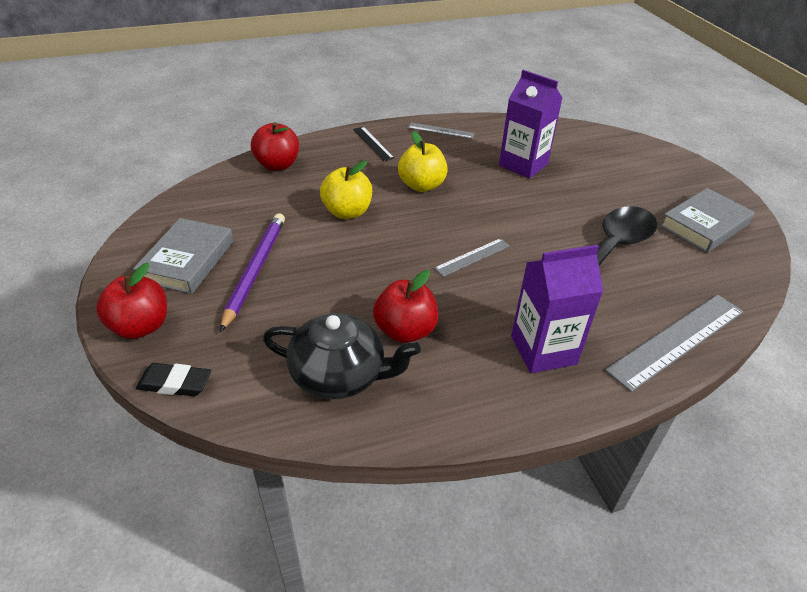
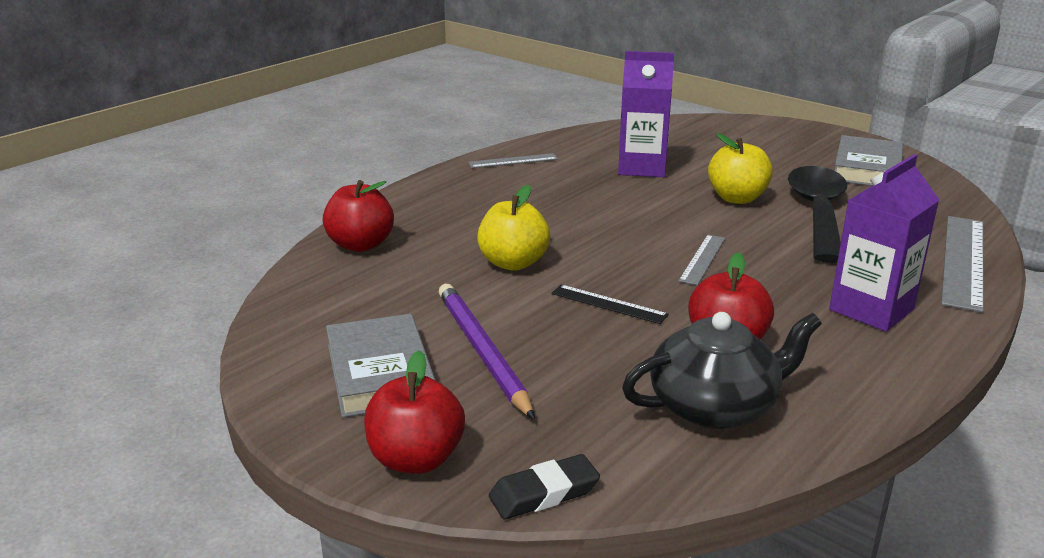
camera: 30 degrees left, 15 degrees down
(373, 143) = (451, 192): black ruler -> black ruler (609, 304)
(421, 185) = (562, 215): yellow apple -> yellow apple (737, 198)

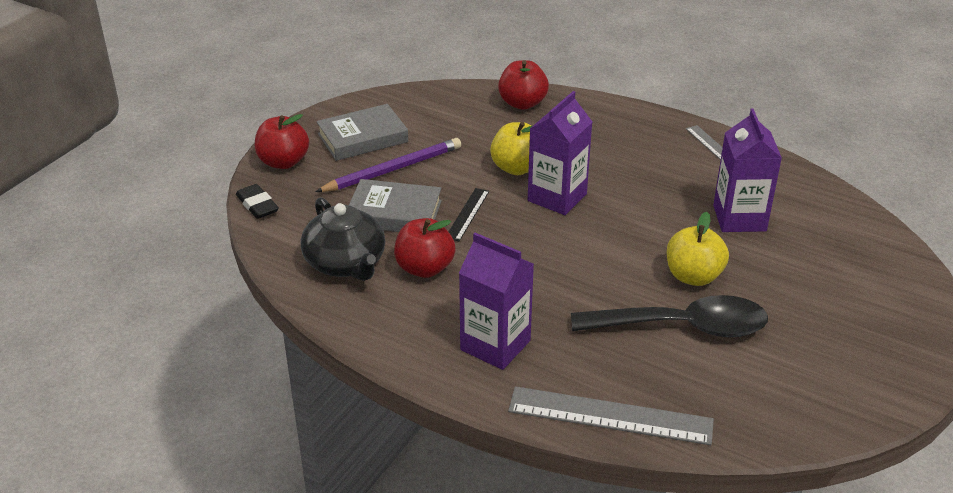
camera: 80 degrees right, 10 degrees up
(585, 246) = (557, 197): none -> purple carton
(702, 259) = (556, 256): grey ruler -> none
(867, 169) = (826, 372): grey book -> grey book (394, 213)

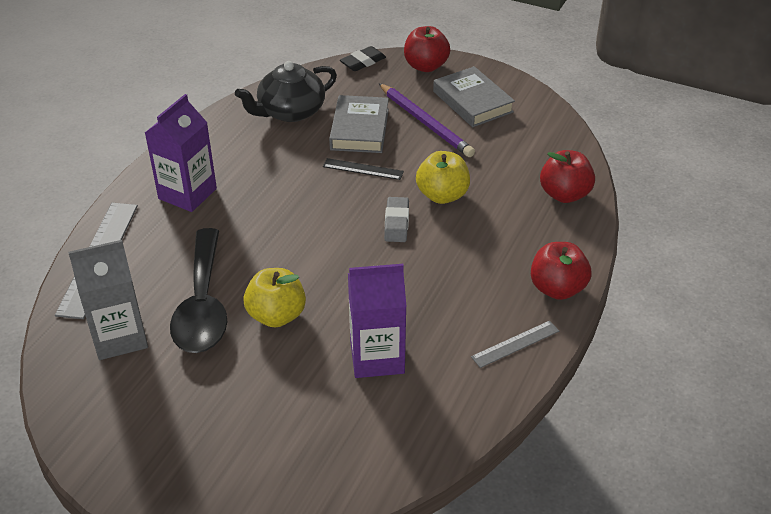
camera: 85 degrees right, 5 degrees up
(424, 268) = (285, 151): red apple -> red apple (557, 288)
(557, 197) = (396, 223): purple carton -> grey eraser
(736, 387) = (120, 337): none -> grey carton

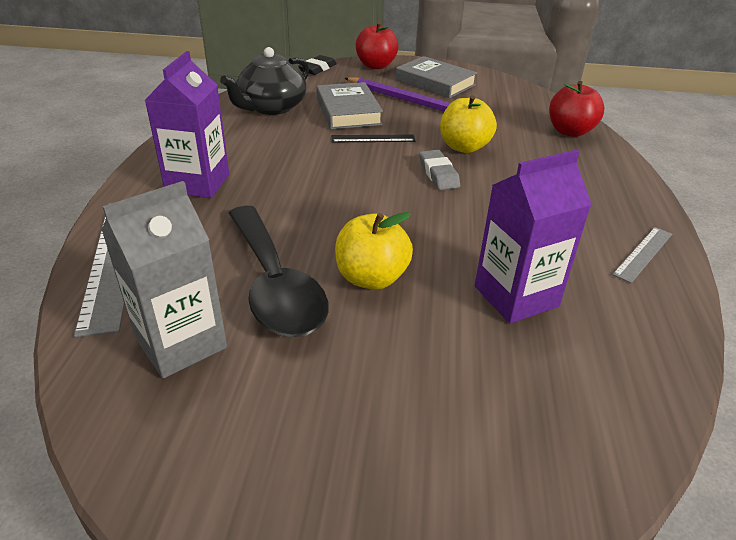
camera: 20 degrees left, 5 degrees down
(557, 288) = (634, 200): red apple -> none

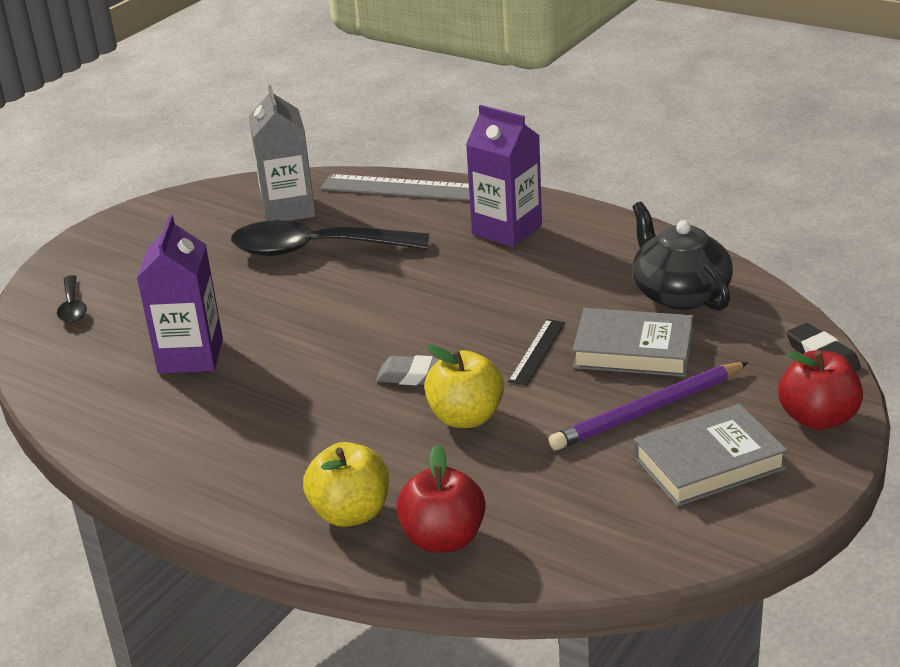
camera: 120 degrees right, 5 degrees down
(371, 278) = (282, 293): yellow apple -> yellow apple (351, 513)
(520, 458) = (72, 307): none -> black spoon
(643, 253) = (162, 458): grey ruler -> none

